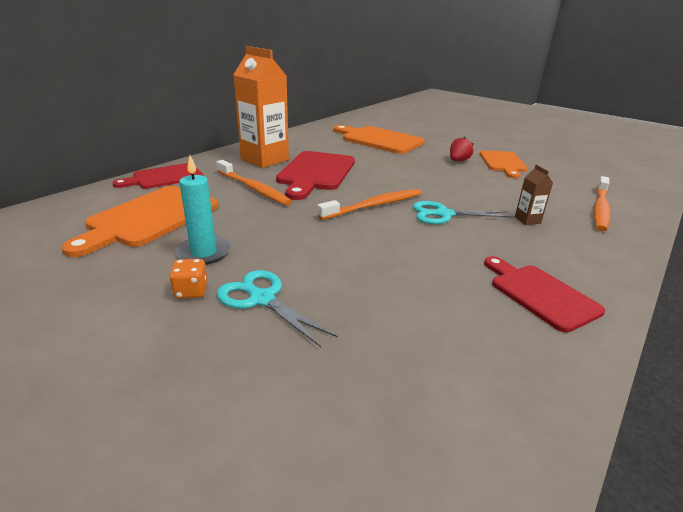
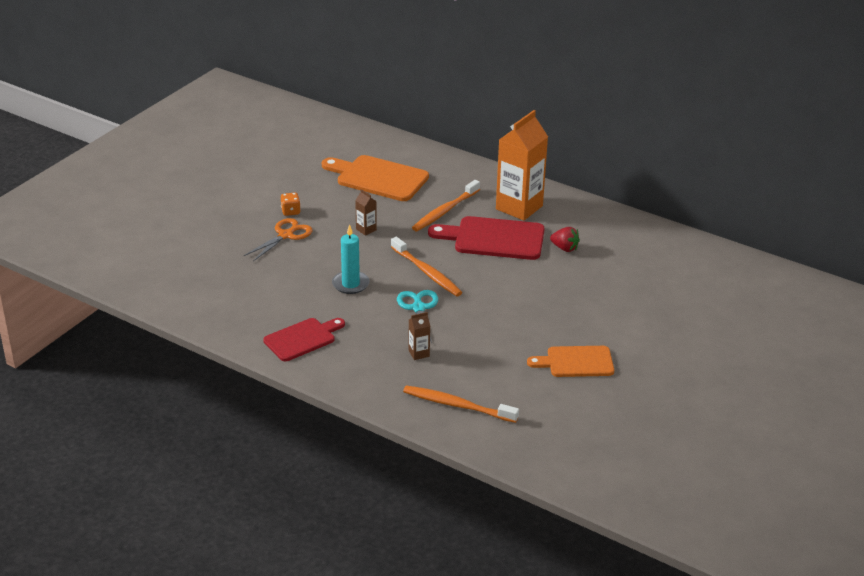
camera: 85 degrees right, 5 degrees up
(164, 177) = (455, 167): red cutting board -> none
(204, 253) = (334, 208): turquoise candle -> turquoise candle (350, 284)
(262, 299) = (286, 235): turquoise scissors -> orange scissors
(273, 233) = (366, 229): none -> brown carton
(379, 140) = (623, 274): orange cutting board -> none
(458, 161) = (569, 329): red strawberry -> red strawberry (564, 248)

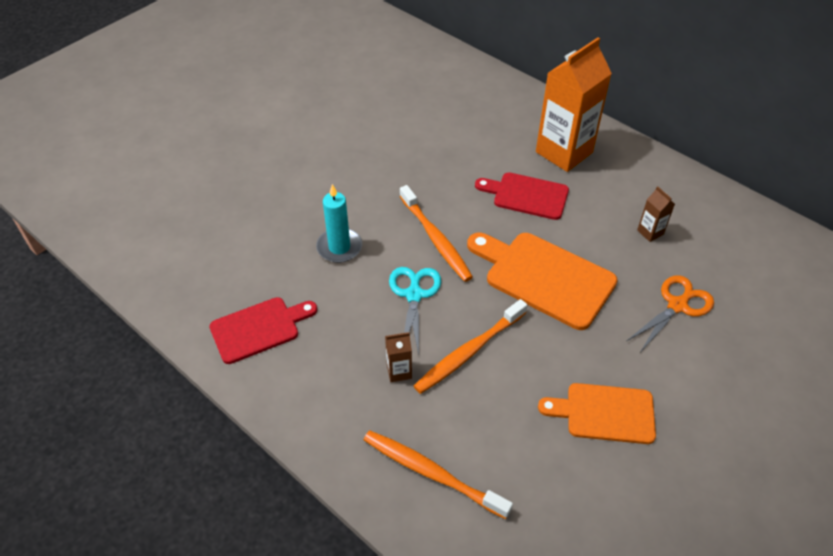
camera: 10 degrees right, 15 degrees up
(286, 235) = (282, 166): orange scissors -> orange scissors (677, 305)
(290, 211) = (297, 133): orange dice -> none
(366, 229) = (377, 167): brown carton -> brown carton (650, 232)
(378, 178) = (407, 96): orange cutting board -> orange cutting board (544, 277)
(444, 211) = (474, 149): orange toothbrush -> orange toothbrush (468, 352)
(494, 238) = (526, 195): red cutting board -> red cutting board, size x0.66
(564, 248) = (612, 219): red strawberry -> none

